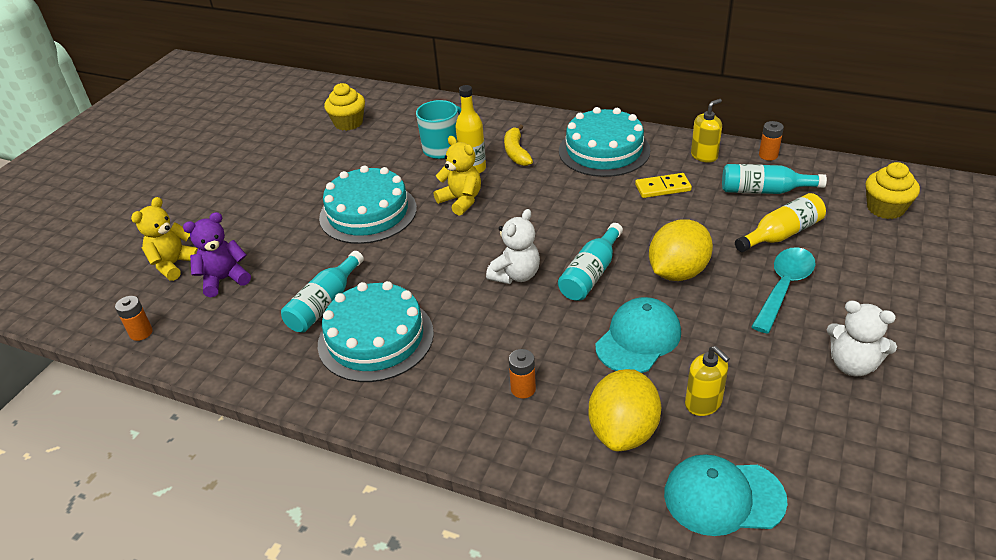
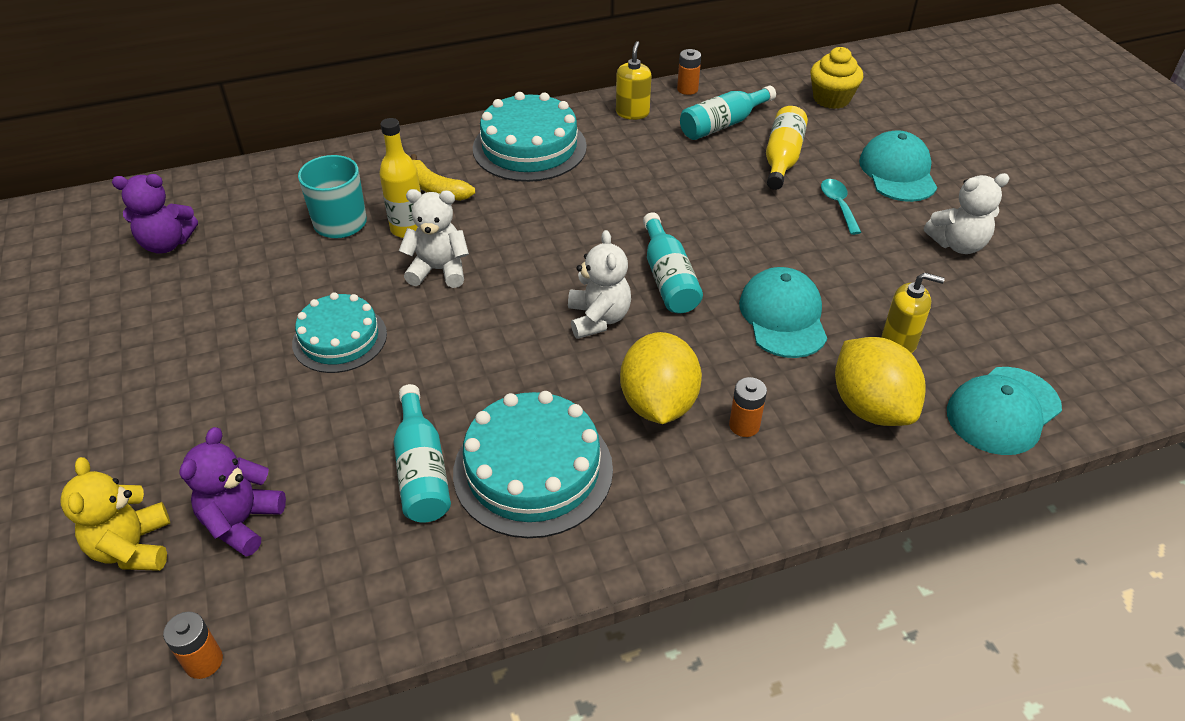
camera: 45 degrees left, 5 degrees up
(348, 123) = (167, 244): yellow cupcake -> purple teddy bear
(368, 213) = (339, 338): turquoise cake -> turquoise cake, size x0.66
(461, 201) = (439, 270): yellow teddy bear -> white teddy bear
(663, 188) = (632, 161): yellow domino -> none
(677, 272) = (741, 236): yellow lemon -> yellow lemon (658, 404)
(784, 287) = (838, 205): turquoise spoon -> turquoise spoon, size x0.61
(871, 287) = (898, 172): none -> turquoise cap

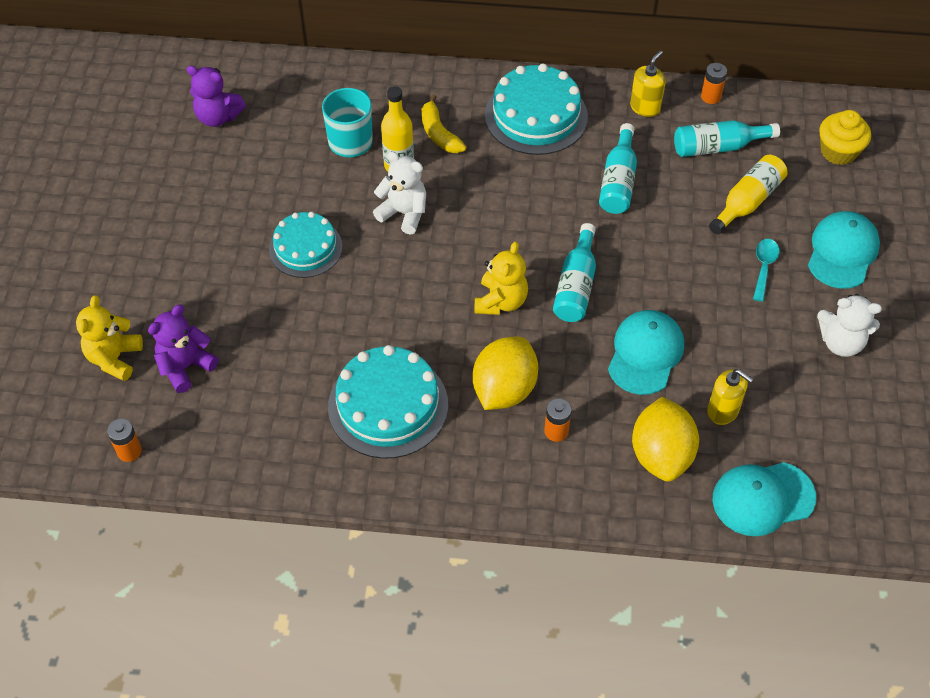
camera: 25 degrees right, 10 degrees up
(421, 470) = (314, 375): turquoise bottle -> turquoise bottle (618, 181)
(598, 319) = (501, 301): white teddy bear -> yellow teddy bear

